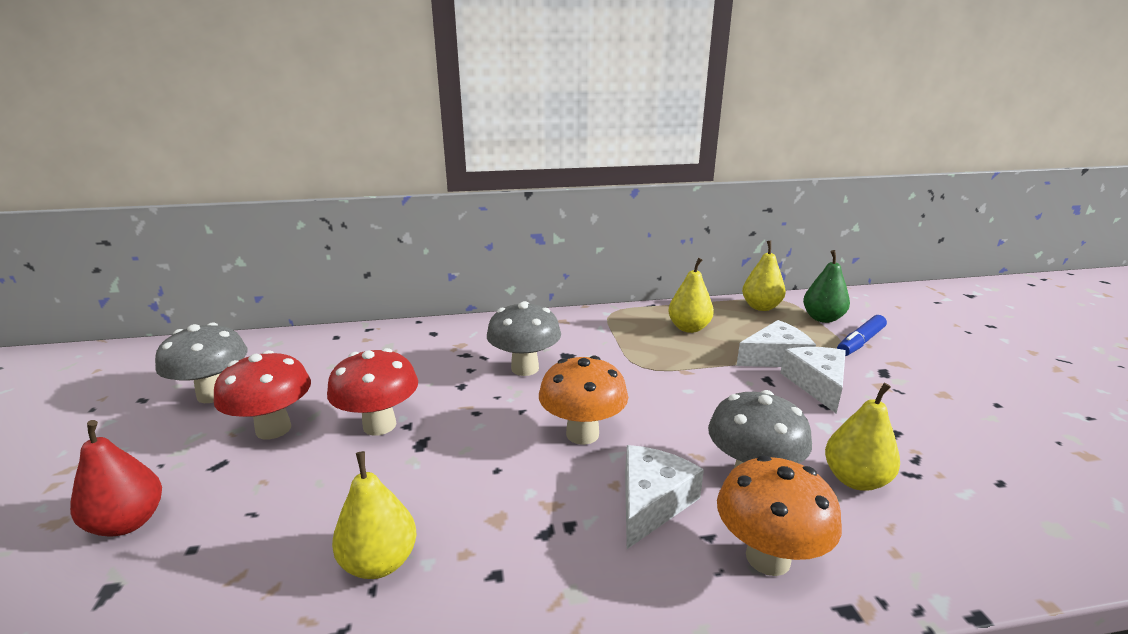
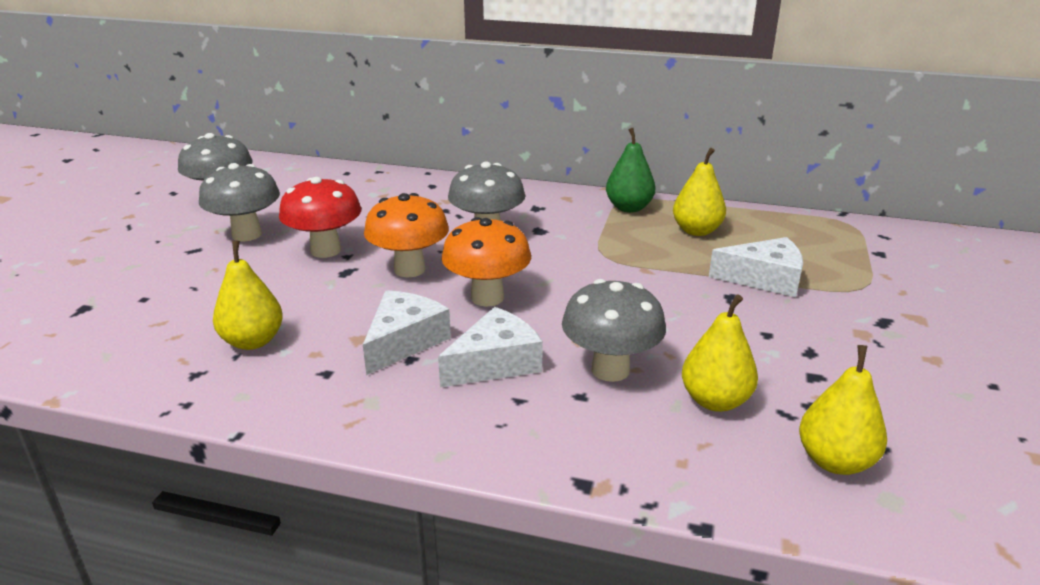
camera: 25 degrees right, 5 degrees up
(128, 523) = (116, 272): red pear -> none
(273, 429) = (247, 234): red mushroom -> grey mushroom
(761, 307) = (811, 226): yellow pear -> yellow pear (835, 461)
(768, 558) = (554, 429): orange mushroom -> orange mushroom (409, 269)
(817, 384) = (782, 314): white cheese -> white cheese (404, 341)
(822, 318) = (877, 253): green pear -> green pear (629, 208)
(860, 342) = (894, 286): blue marker -> none

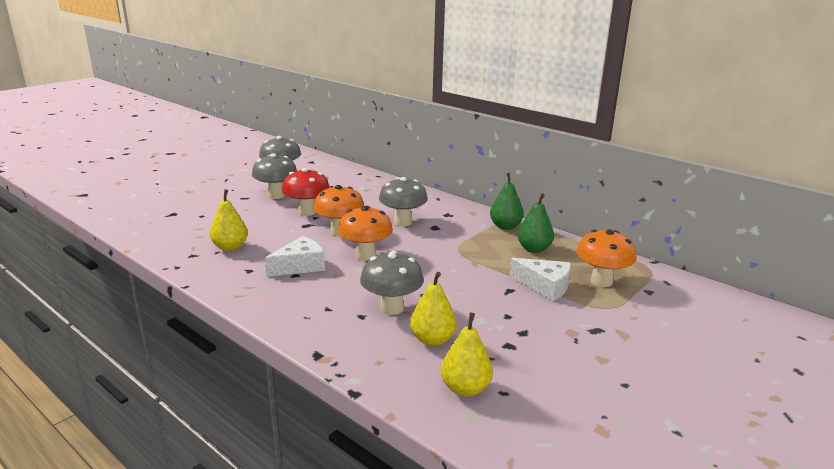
camera: 25 degrees right, 5 degrees down
(495, 363) = (335, 288): white cheese -> none
(696, 231) = (534, 249): yellow pear -> green pear
(818, 254) = (601, 281): none -> orange mushroom

